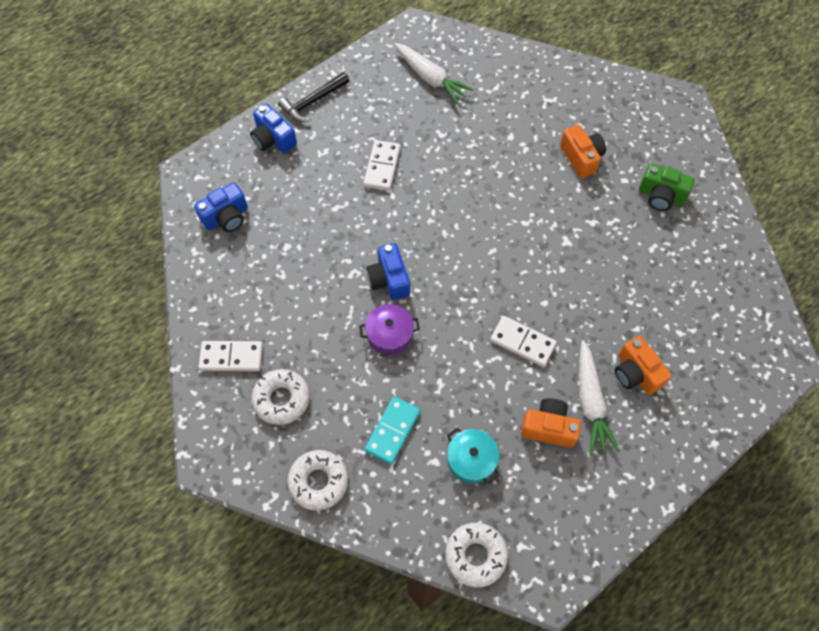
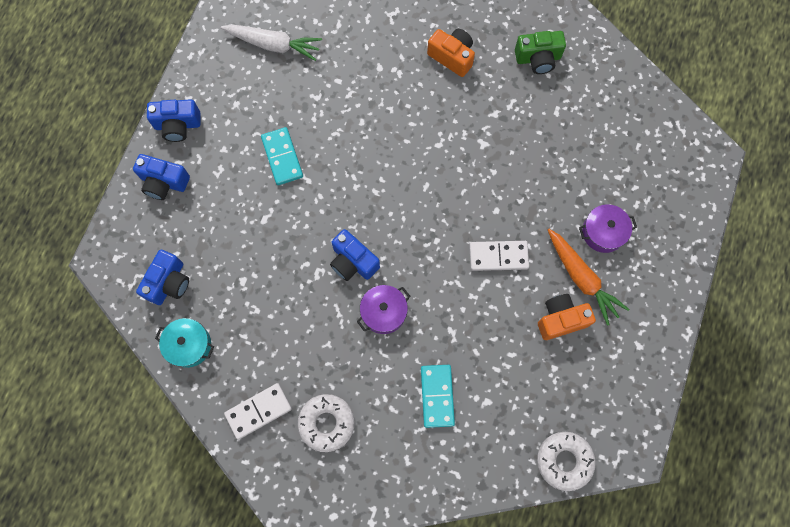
camera: 30 degrees left, 10 degrees up
(312, 102) = (178, 125): black hammer -> blue camera
(318, 481) = (402, 476): white donut -> none
(382, 167) = (282, 157): white domino -> turquoise domino
(471, 460) = (515, 383): turquoise pot -> turquoise pot (189, 345)
(590, 402) = (581, 278): white carrot -> orange carrot
(636, 373) = (603, 232): orange camera -> purple pot

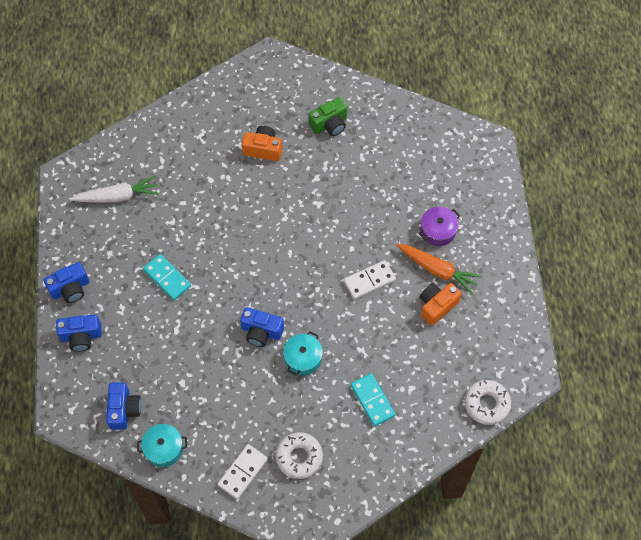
camera: 25 degrees left, 10 degrees down
(384, 312) = (303, 358): purple pot -> turquoise pot

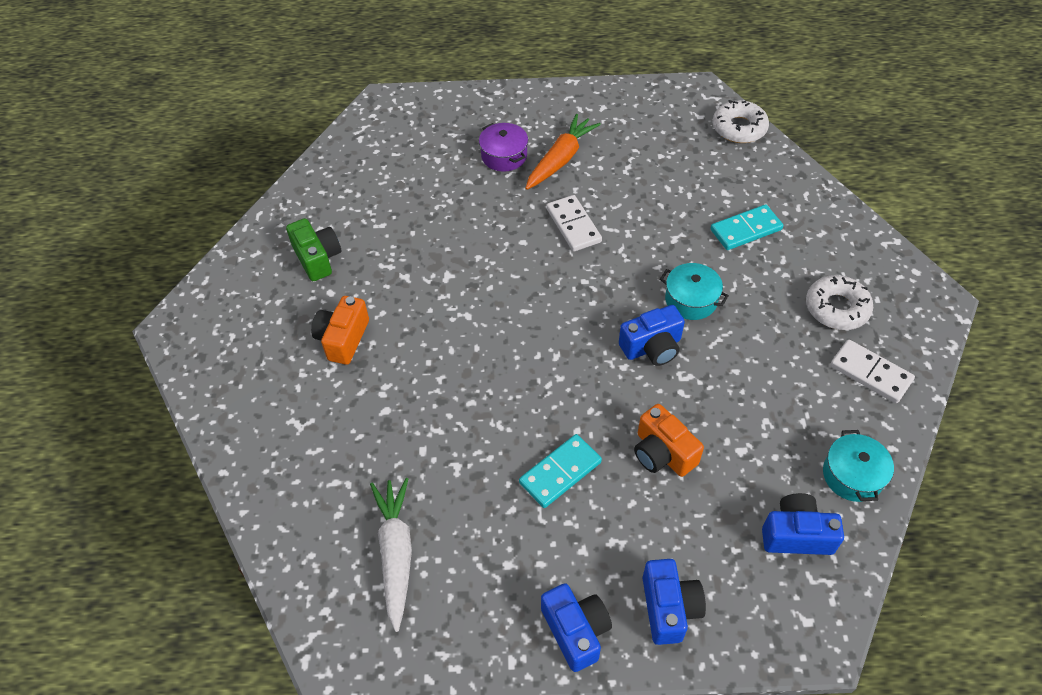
camera: 85 degrees left, 10 degrees down
(261, 332) = (652, 347): blue camera -> blue camera turned 45 degrees clockwise
(437, 306) = (611, 163): orange camera -> orange camera (662, 453)

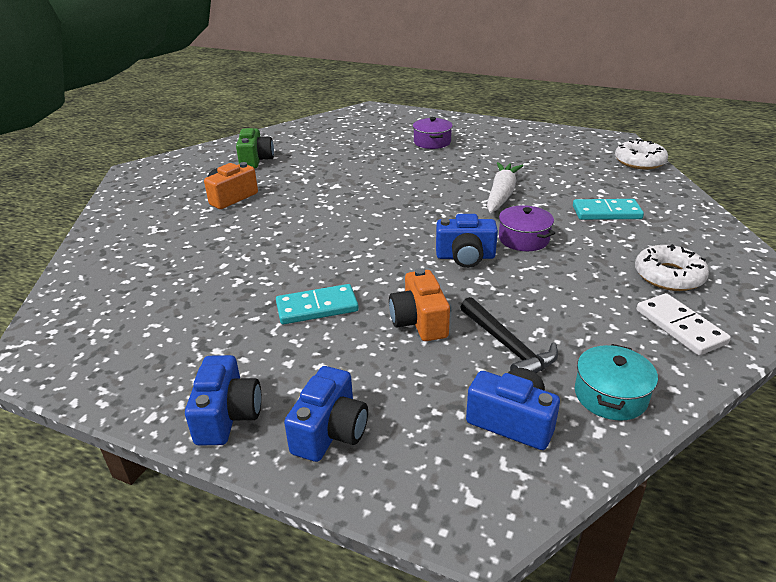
camera: 25 degrees right, 20 degrees down
(396, 553) = (139, 315): white carrot -> white carrot (501, 195)
(560, 159) = (474, 151): orange carrot -> none
(573, 225) = (455, 181): white domino -> none
(691, 300) = (523, 239): turquoise pot -> purple pot
(751, 453) = (508, 346): none -> black hammer

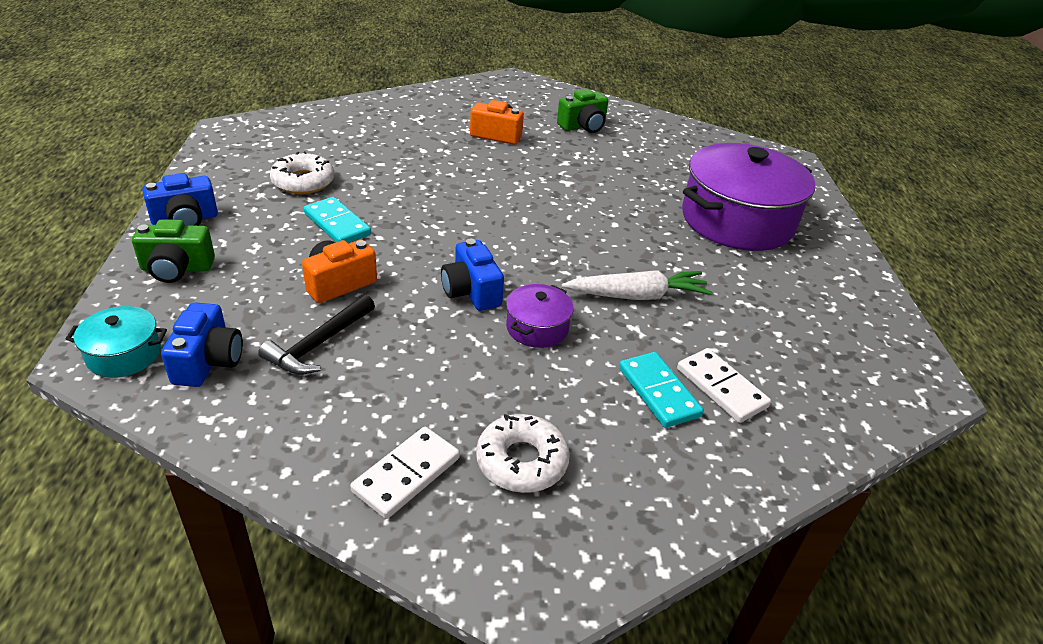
camera: 60 degrees right, 5 degrees up
(330, 431) = (177, 268): blue camera -> green camera
(432, 142) = (737, 220): purple pot -> purple pot, size x2.24
(606, 192) = (721, 388): none -> white domino
(610, 395) = (261, 423): turquoise pot -> turquoise pot (124, 354)
(639, 161) = (865, 417): white donut -> white donut (303, 181)

